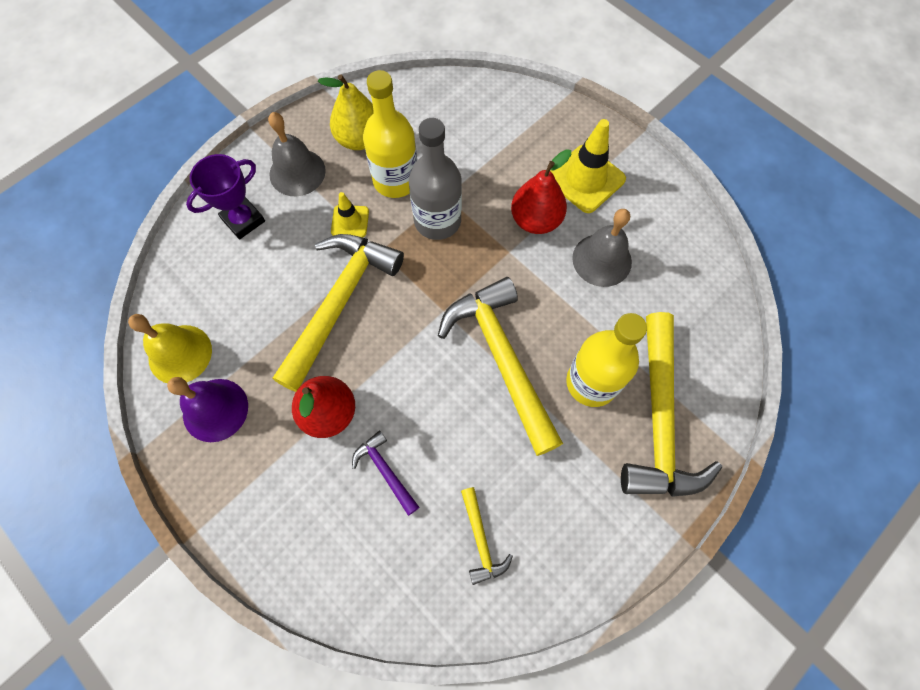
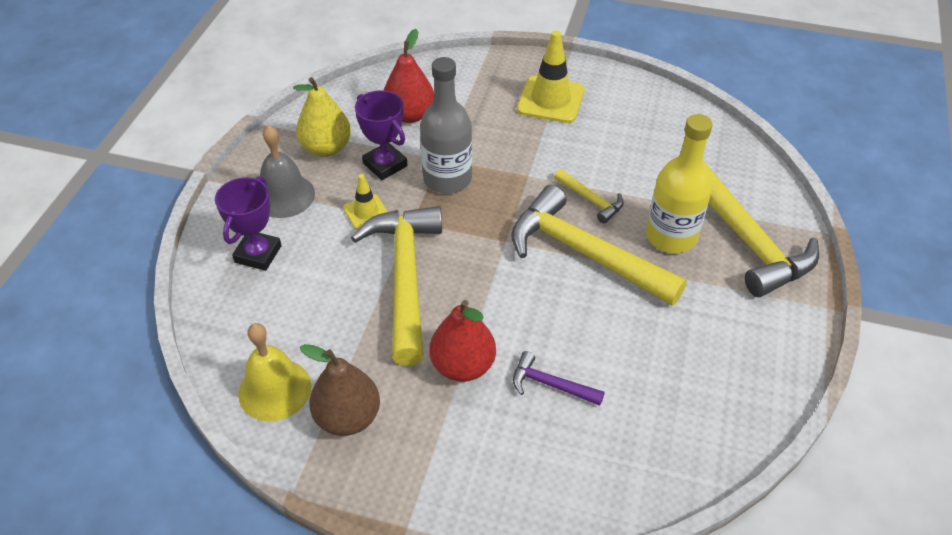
camera: 30 degrees left, 20 degrees down
(215, 410) = (348, 417): purple bell -> brown pear
(395, 180) = (385, 165): yellow bottle -> purple trophy
(481, 540) = (675, 393): yellow hammer -> yellow hammer (591, 200)
(536, 220) = (532, 144): red pear -> red pear (409, 115)
(602, 260) = (609, 149): grey bell -> none

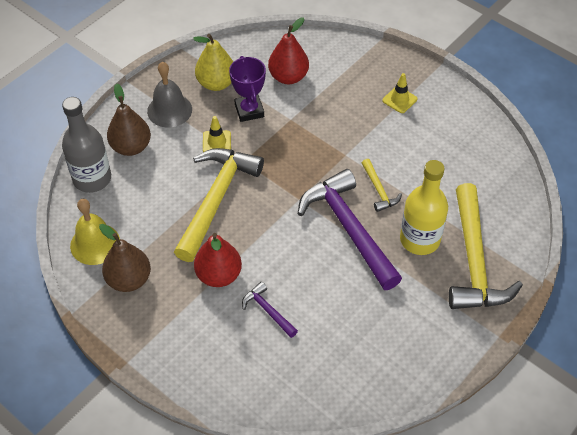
camera: 25 degrees right, 5 degrees up
(258, 254) = (131, 147): purple trophy -> brown pear
(447, 179) = (286, 137): grey bottle -> grey bottle (92, 179)
(550, 100) = (399, 100): yellow traffic cone -> yellow traffic cone, size x0.56
(584, 253) = (349, 228): yellow hammer -> purple hammer

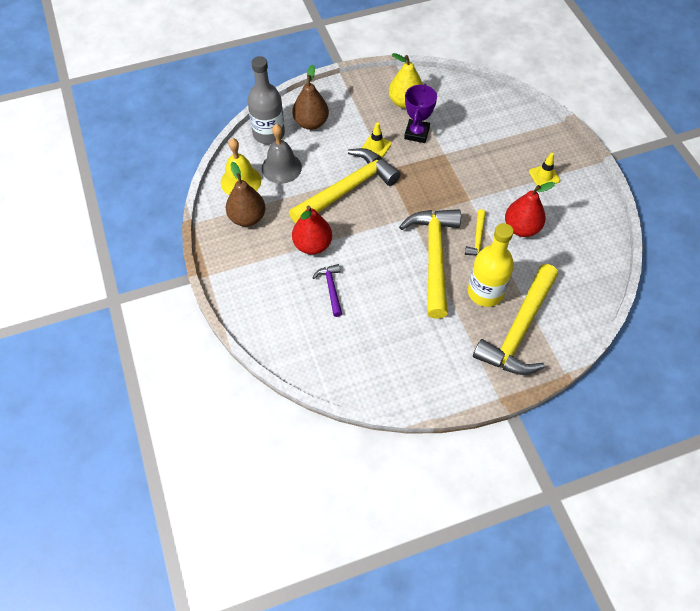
camera: 30 degrees right, 5 degrees up
(169, 110) = (357, 107): grey bell -> grey bell (281, 167)
(288, 77) = (465, 120): red pear -> red pear (521, 228)
(349, 228) = (434, 257): purple hammer -> yellow hammer

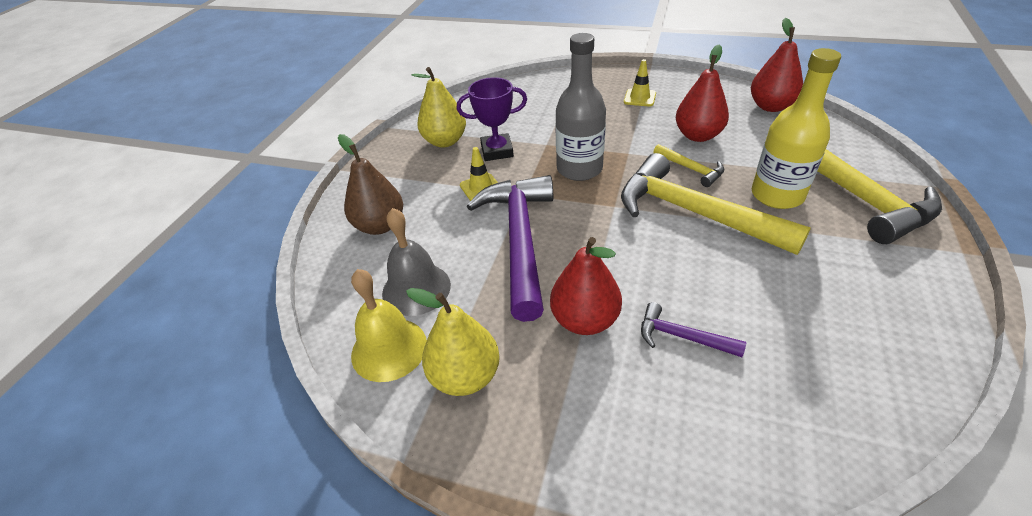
camera: 50 degrees left, 15 degrees down
(247, 218) = (465, 376): brown pear -> yellow pear
(269, 134) = (346, 274): grey bottle -> grey bottle (579, 169)
(347, 189) = (520, 240): yellow hammer -> purple hammer
(416, 133) = (497, 151): purple trophy -> purple trophy turned 60 degrees counterclockwise
(598, 256) = (771, 106): none -> red pear

